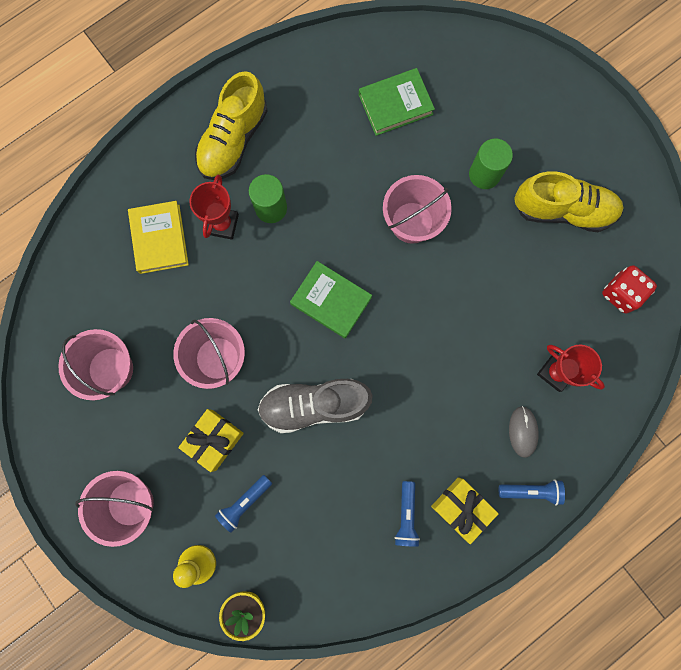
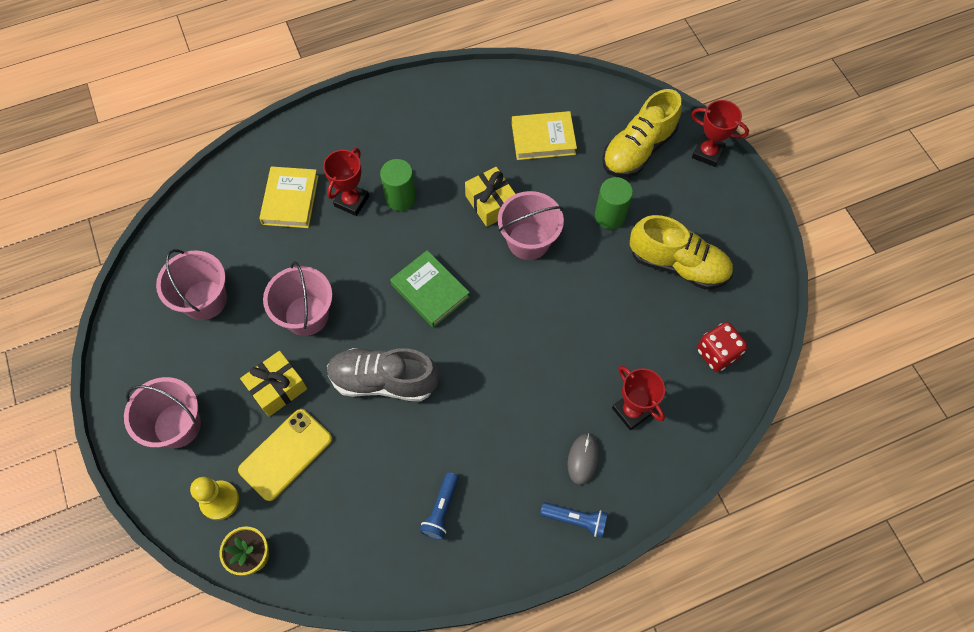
camera: 15 degrees right, 15 degrees down
(233, 140) = (386, 134): yellow shoe -> yellow shoe (638, 149)
(244, 502) = (285, 454): blue flashlight -> yellow phone
(395, 104) = (543, 138): green book -> yellow book
(461, 508) = (499, 517): yellow gift -> yellow gift (491, 203)
(563, 79) = (707, 153): none -> red trophy

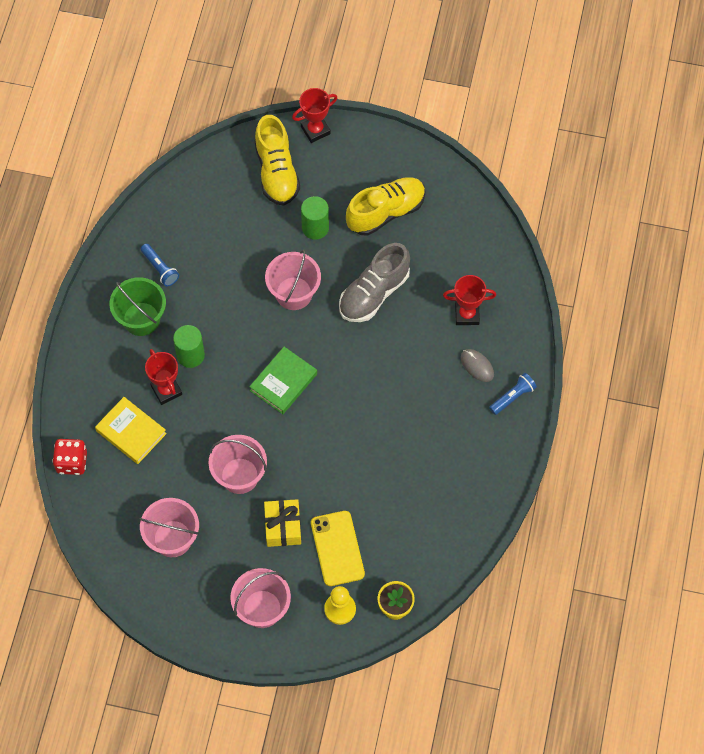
camera: 55 degrees left, 0 degrees up
(383, 381) = (330, 454): grey shoe -> grey shoe (374, 293)
(407, 138) = (141, 319): none -> green bucket
(430, 291) = (283, 382): green book -> green book turned 45 degrees counterclockwise
(441, 510) = (448, 473): blue flashlight -> blue flashlight (160, 269)
(491, 203) = (243, 297): yellow gift -> none
(543, 138) = (217, 227): yellow book -> none
(717, 353) = (466, 235): red dice -> red dice (72, 462)

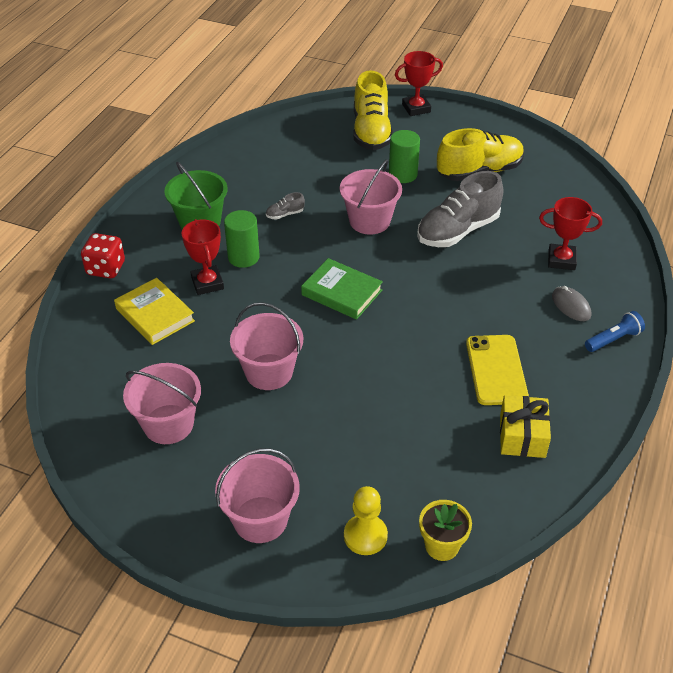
camera: 10 degrees right, 20 degrees down
(72, 462) = (77, 333): red dice -> red dice (106, 268)
(160, 269) = (233, 187): blue flashlight -> none
(216, 297) = (285, 214): none -> grey shoe
(283, 382) = (342, 292): green book -> green book turned 75 degrees clockwise
(283, 527) = (309, 431): yellow gift -> yellow gift (522, 436)
(337, 548) = (374, 464): yellow phone -> yellow phone (496, 370)

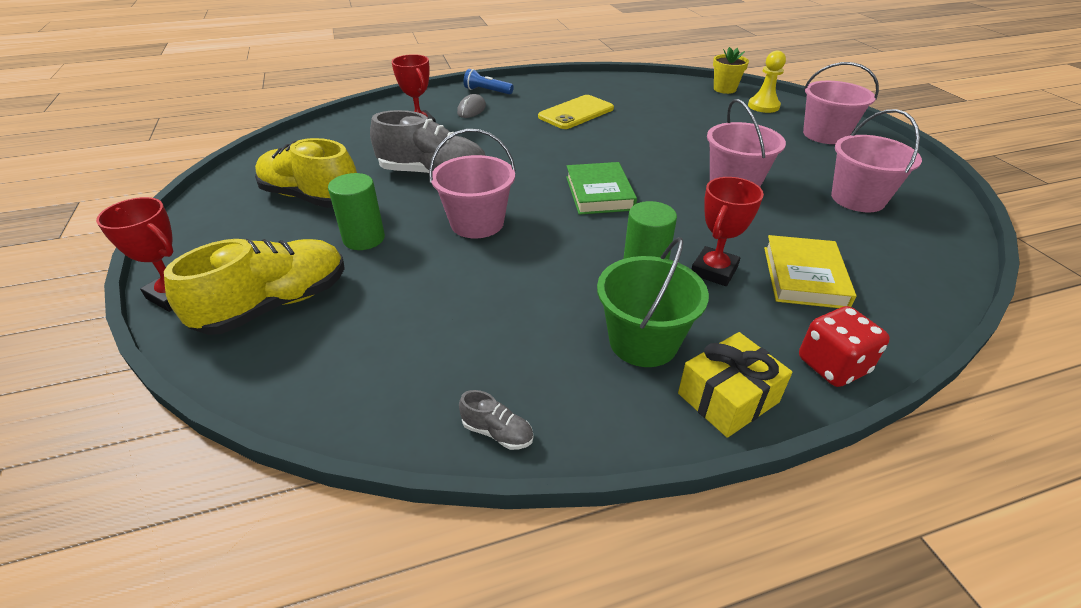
camera: 130 degrees left, 5 degrees down
(285, 214) = (537, 282): grey shoe -> grey shoe (497, 432)
(522, 436) = (615, 92): yellow gift -> yellow gift (728, 398)

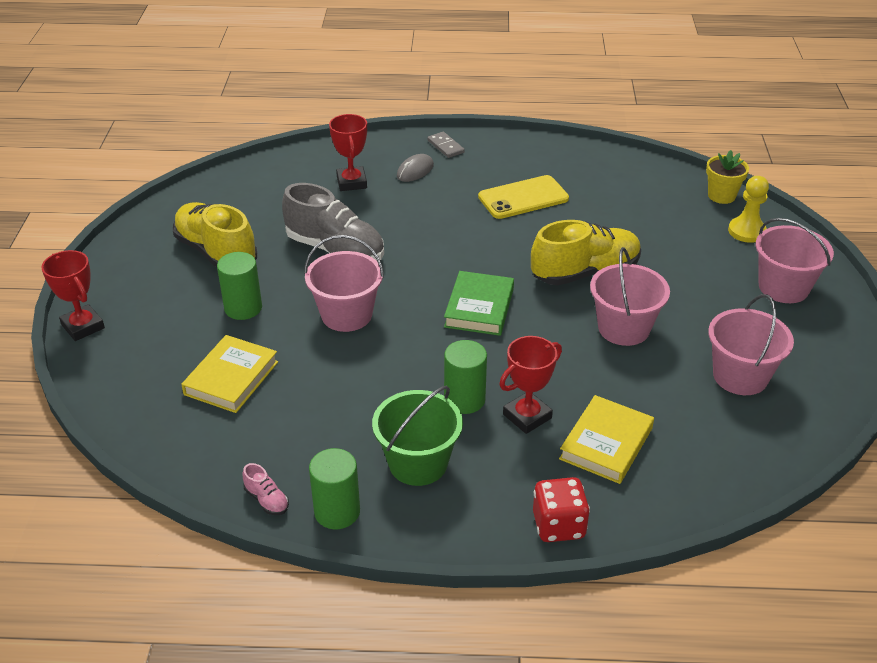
camera: 20 degrees right, 0 degrees up
(275, 304) = (152, 355): yellow shoe -> yellow shoe (585, 272)
(383, 307) = (231, 378): none -> yellow book
(487, 91) = (445, 146): blue flashlight -> grey domino
(497, 432) = (267, 500): grey shoe -> pink shoe
(591, 421) = (337, 512): none -> green cylinder
(728, 398) = (452, 525): yellow gift -> none

